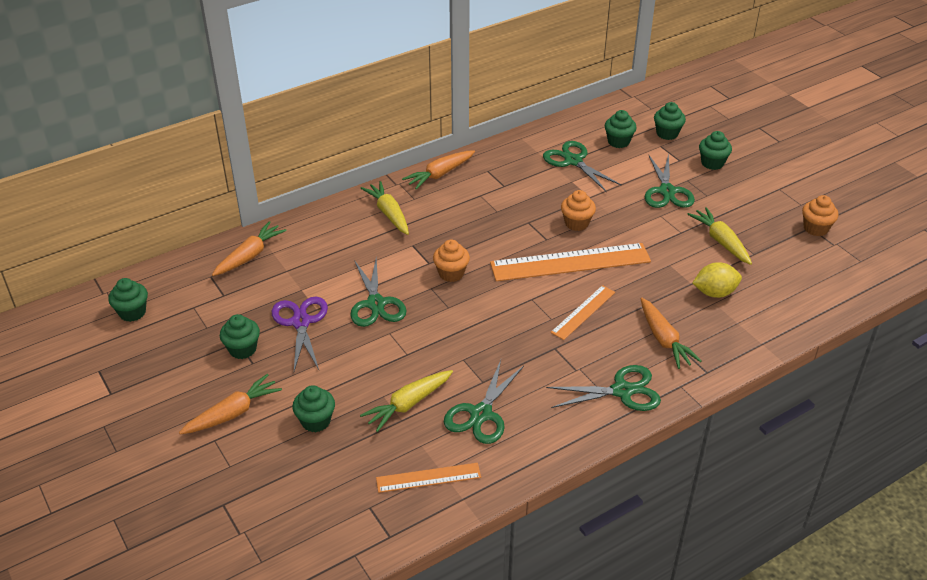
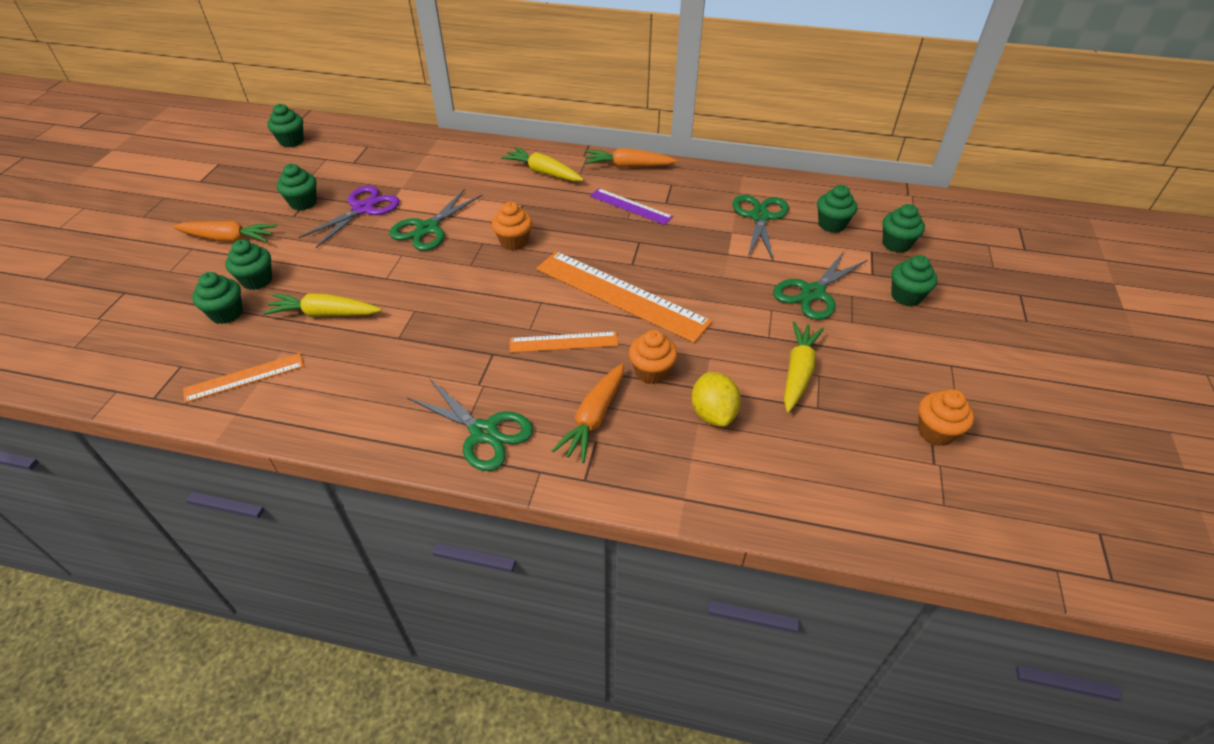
camera: 45 degrees right, 5 degrees up
(250, 255) = (410, 147): orange carrot -> none
(337, 455) = (227, 313): none -> green cupcake
(388, 214) = (543, 172): yellow carrot -> yellow carrot turned 75 degrees counterclockwise
(428, 477) = (244, 377): orange ruler -> orange ruler turned 60 degrees counterclockwise
(481, 414) = (355, 361): green scissors -> none
(486, 202) = (630, 206): none -> purple ruler
(576, 223) = (679, 267): orange cupcake -> orange cupcake (651, 372)
(714, 293) = (713, 413): yellow lemon -> yellow lemon turned 45 degrees clockwise

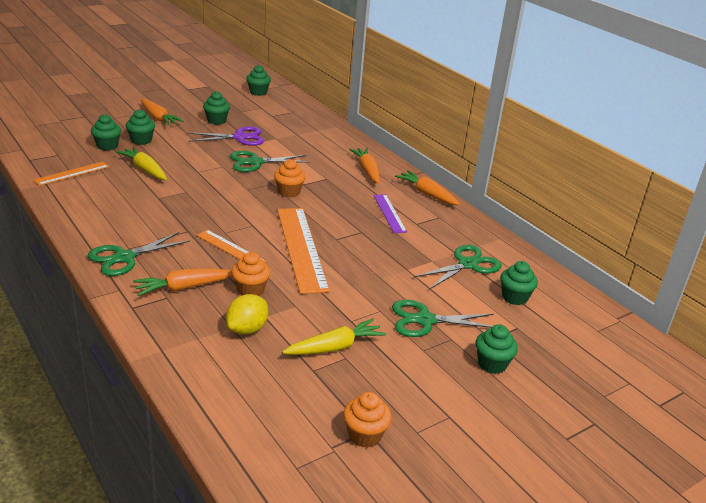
camera: 40 degrees right, 15 degrees down
(244, 377) = (72, 173): orange ruler -> orange ruler turned 60 degrees counterclockwise
(483, 432) = (124, 257): green scissors -> green scissors turned 60 degrees clockwise
(543, 172) = (367, 170): yellow carrot -> orange carrot
(896, 244) = (545, 336): green cupcake -> none

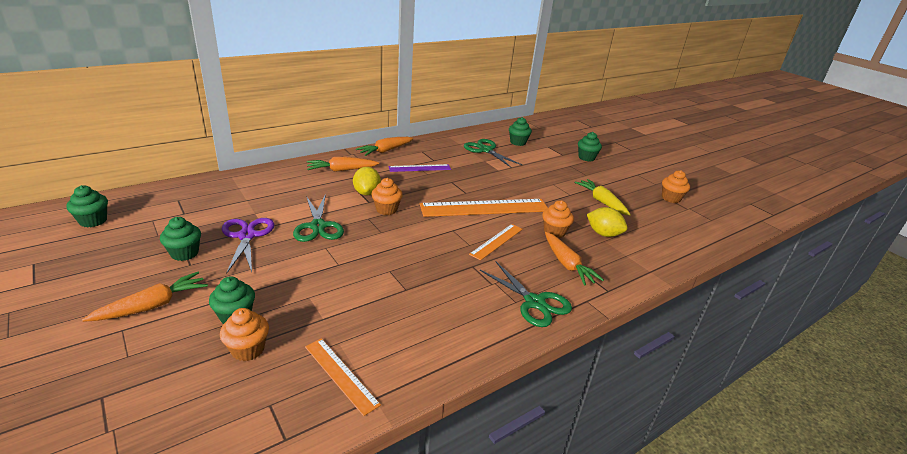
camera: 90 degrees left, 0 degrees up
(107, 146) = (248, 349): green cupcake -> orange cupcake
(144, 169) = (332, 305): yellow carrot -> none
(321, 183) = (367, 193): none -> yellow lemon
(425, 320) = (556, 171): green scissors -> none

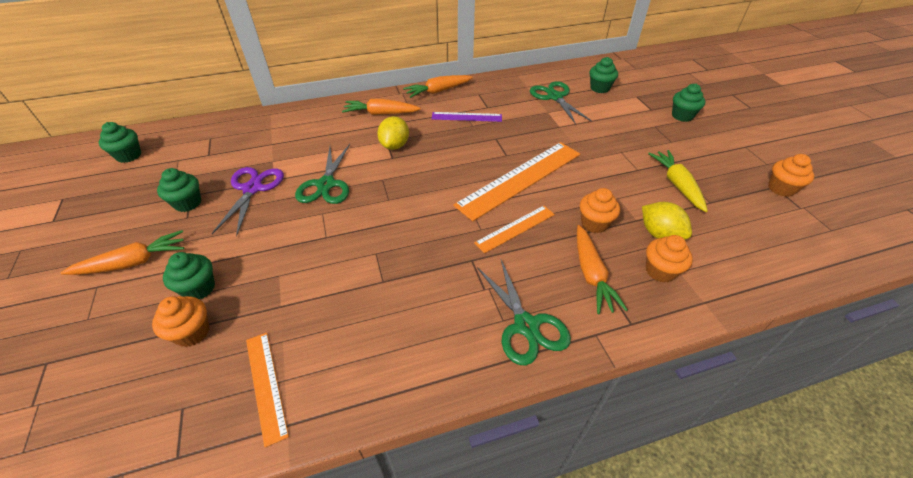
camera: 20 degrees right, 15 degrees up
(386, 209) = (406, 170): orange cupcake -> orange cupcake (660, 271)
(485, 208) = (520, 179): orange ruler -> orange ruler turned 45 degrees counterclockwise

